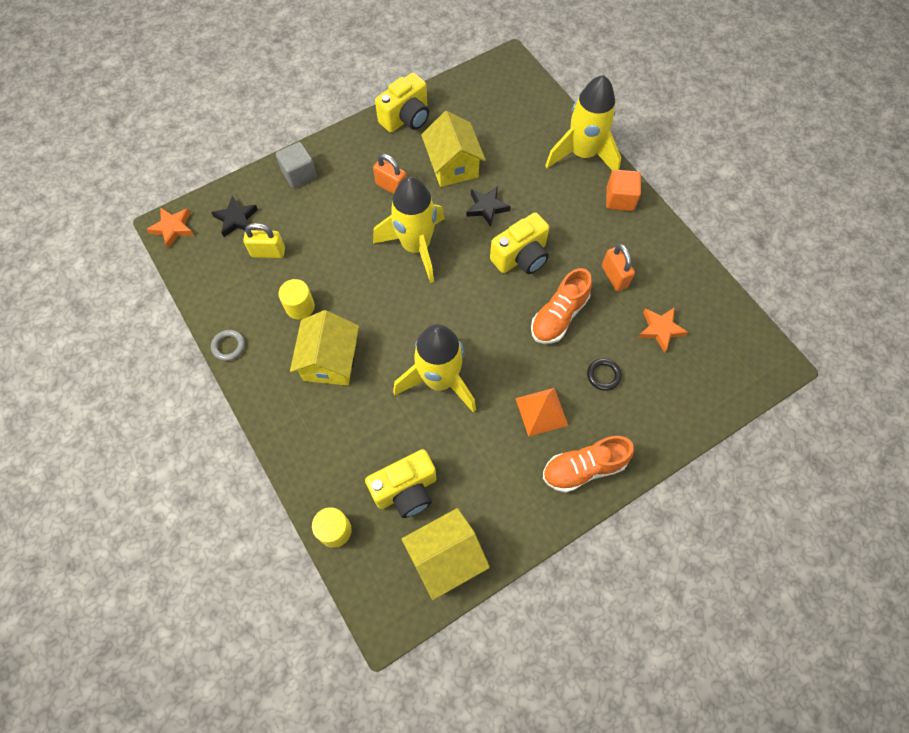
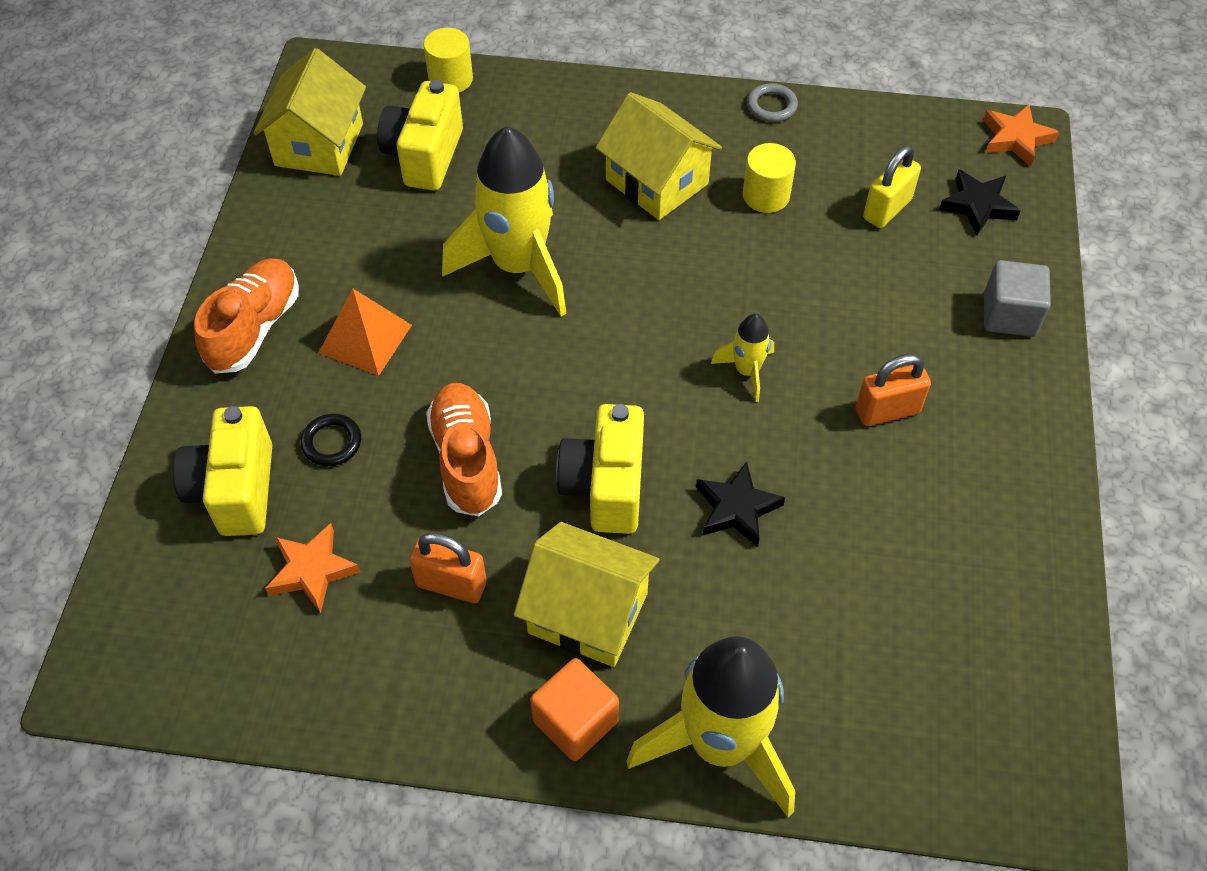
camera: 130 degrees right, 10 degrees down
(406, 118) = (1027, 525): yellow camera -> yellow camera (235, 490)
(416, 246) = (747, 371): yellow rocket -> yellow rocket, size x0.46
(453, 165) = (864, 522): yellow house -> yellow house (588, 613)

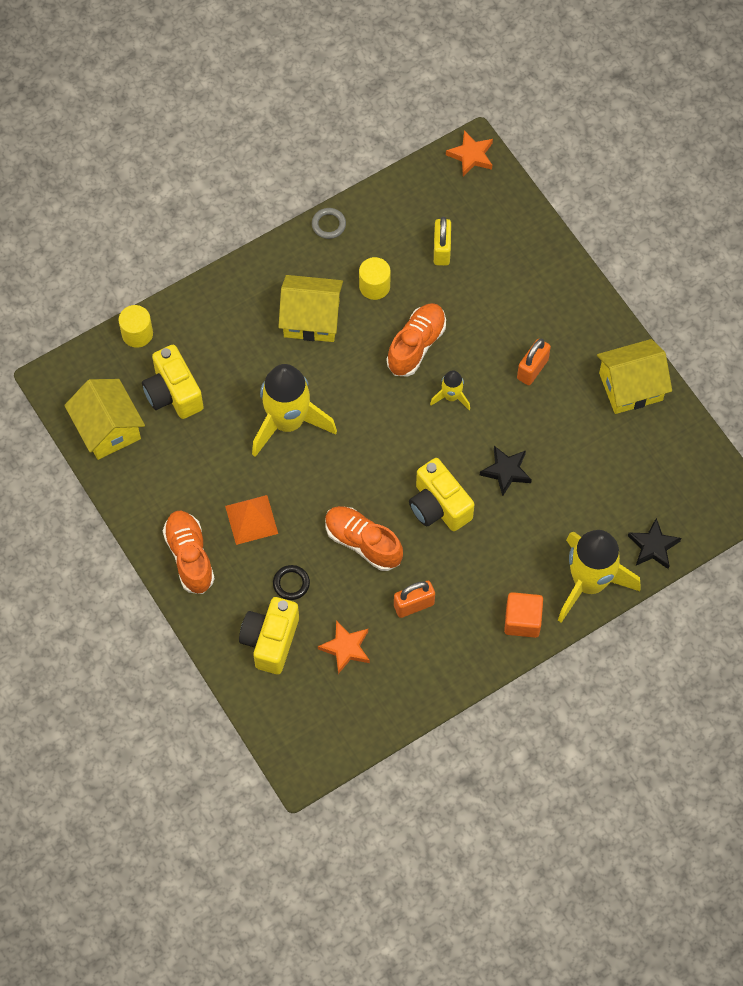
camera: 40 degrees left, 10 degrees up
(235, 490) = (270, 641): yellow camera -> yellow camera turned 60 degrees clockwise
(588, 613) = (485, 571): yellow house -> yellow house (631, 386)
(757, 287) = (416, 345): none -> orange shoe
(978, 206) = (484, 215): black star -> black star (653, 546)
(1009, 315) = (547, 272): grey cube -> none

